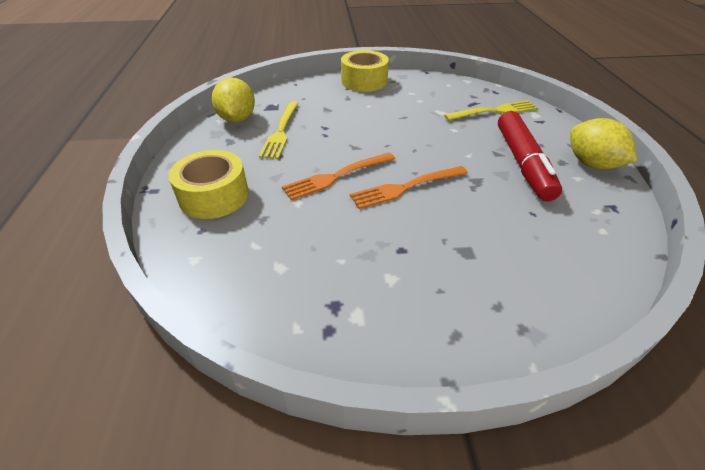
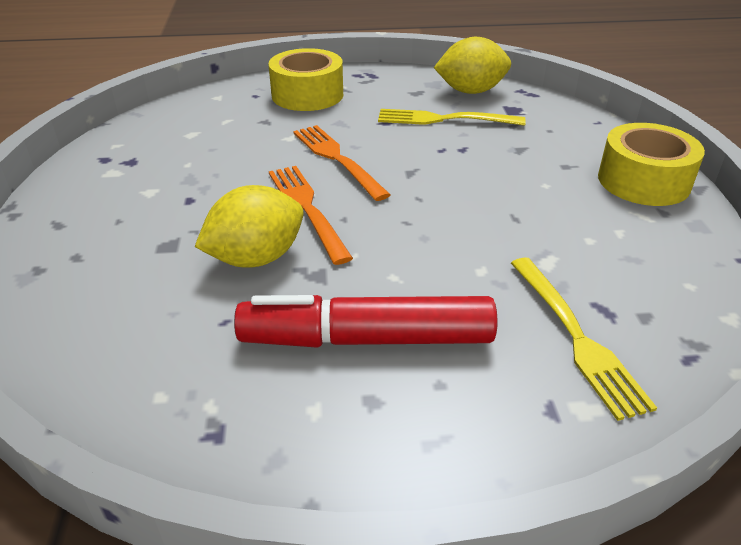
camera: 90 degrees right, 5 degrees down
(591, 164) = (362, 450): yellow lemon -> yellow lemon (256, 258)

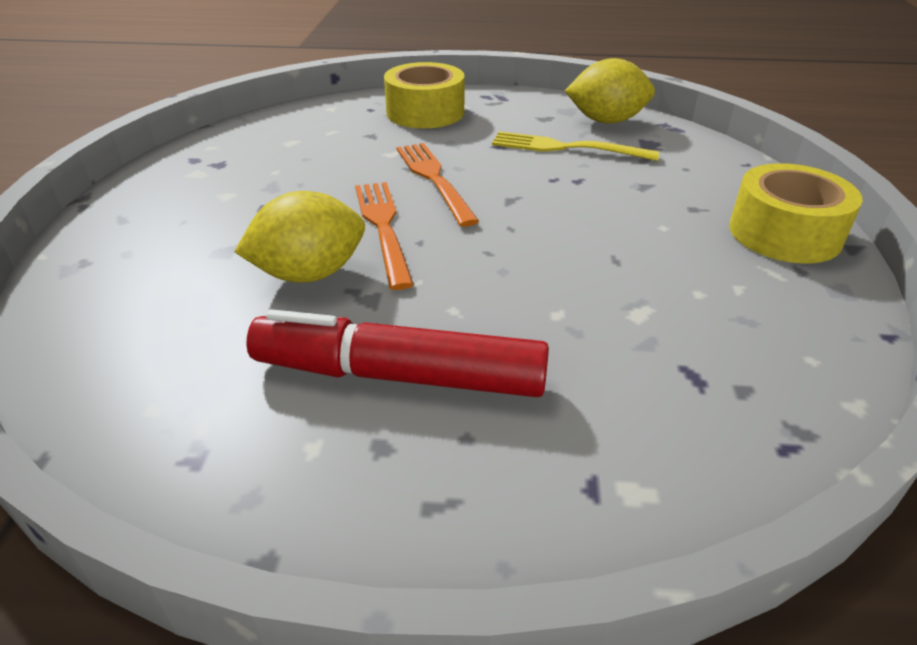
camera: 10 degrees right, 0 degrees up
(577, 338) = (649, 405): yellow fork -> none

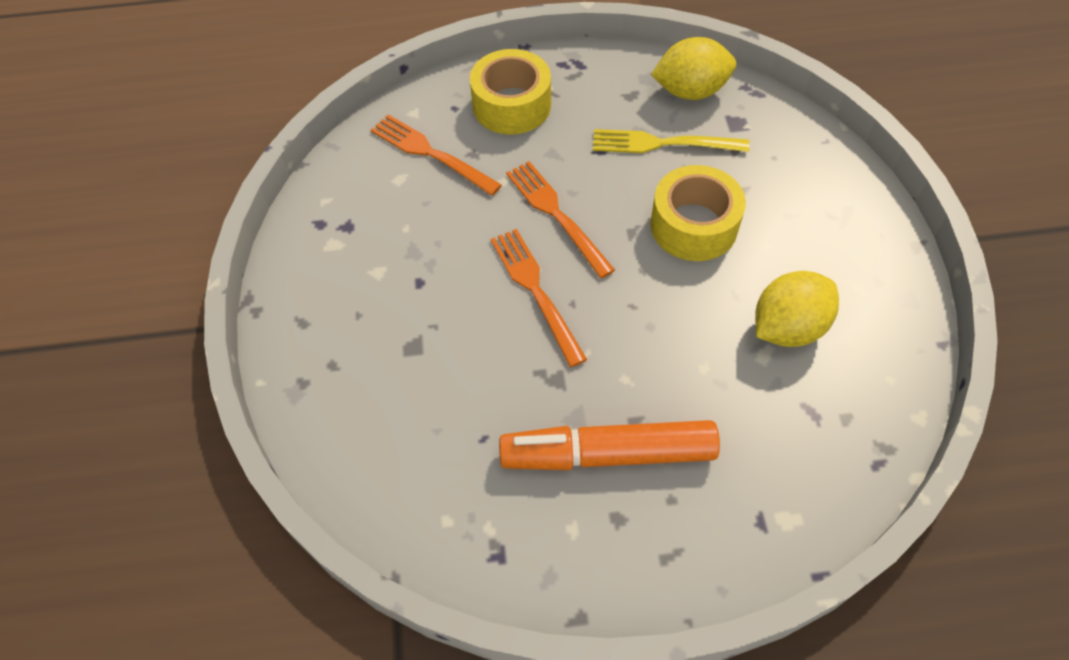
camera: 10 degrees left, 20 degrees up
(309, 274) = (498, 360): yellow lemon -> yellow lemon (787, 327)
(330, 130) = (430, 153): none -> orange fork
(399, 375) = (607, 453): red marker -> orange marker
(784, 233) = (864, 237): yellow tape -> yellow tape (693, 225)

